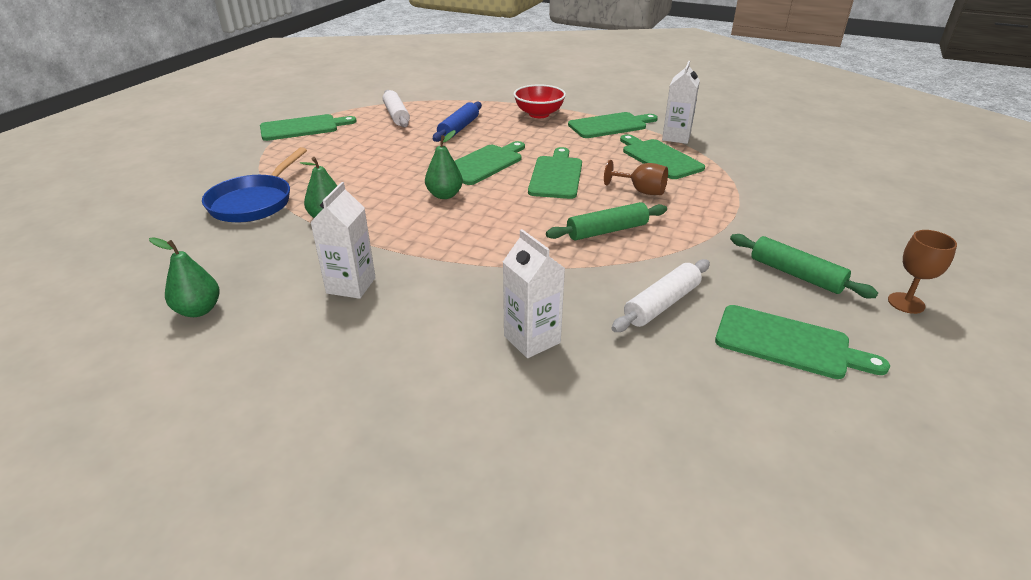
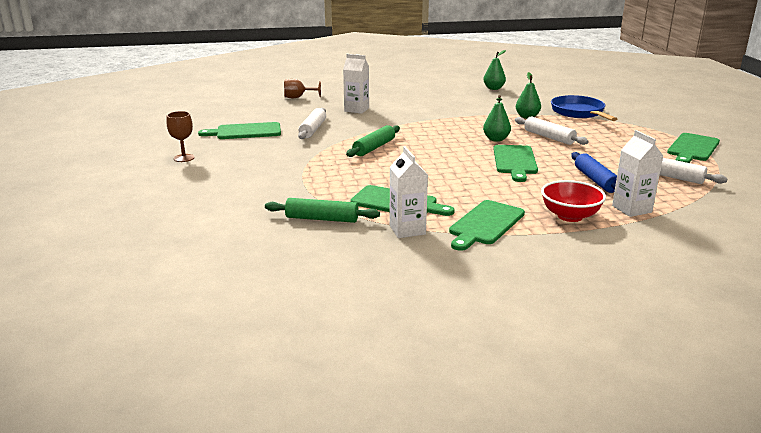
camera: 145 degrees right, 10 degrees down
(351, 285) = (456, 104): white carton -> white carton (631, 209)
(384, 179) = (549, 137): none -> white rolling pin
(556, 175) = (453, 167): green cutting board -> none
(641, 191) = (381, 174): brown goblet -> brown goblet (298, 97)
(796, 274) = (248, 155): green rolling pin -> green rolling pin (322, 219)

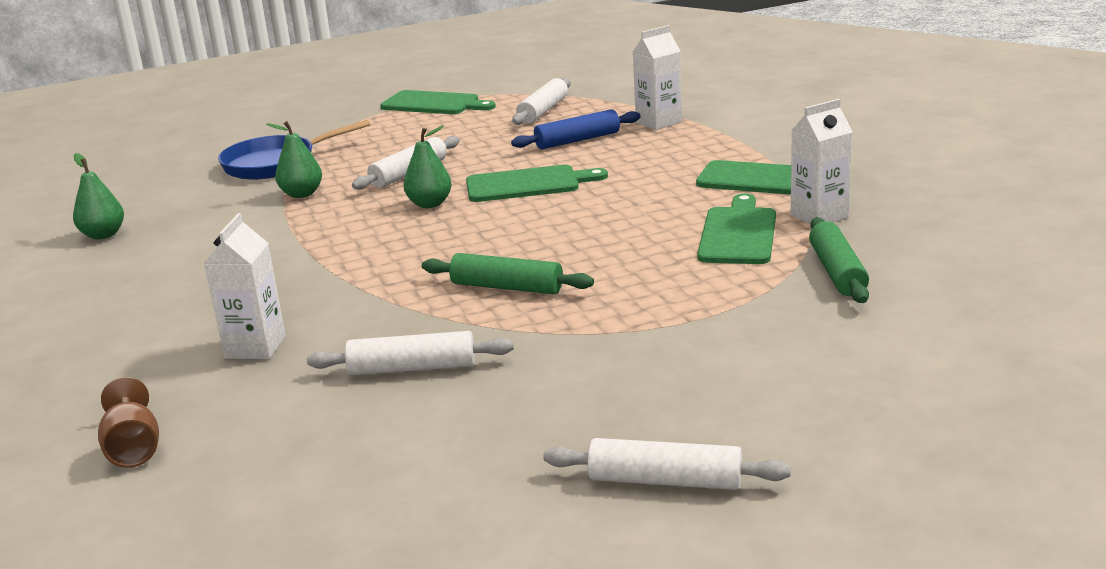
camera: 100 degrees left, 0 degrees up
(184, 158) = (665, 481): brown goblet -> white rolling pin
(245, 132) = (448, 450): green cutting board -> none
(570, 216) = (702, 145): red bowl -> none

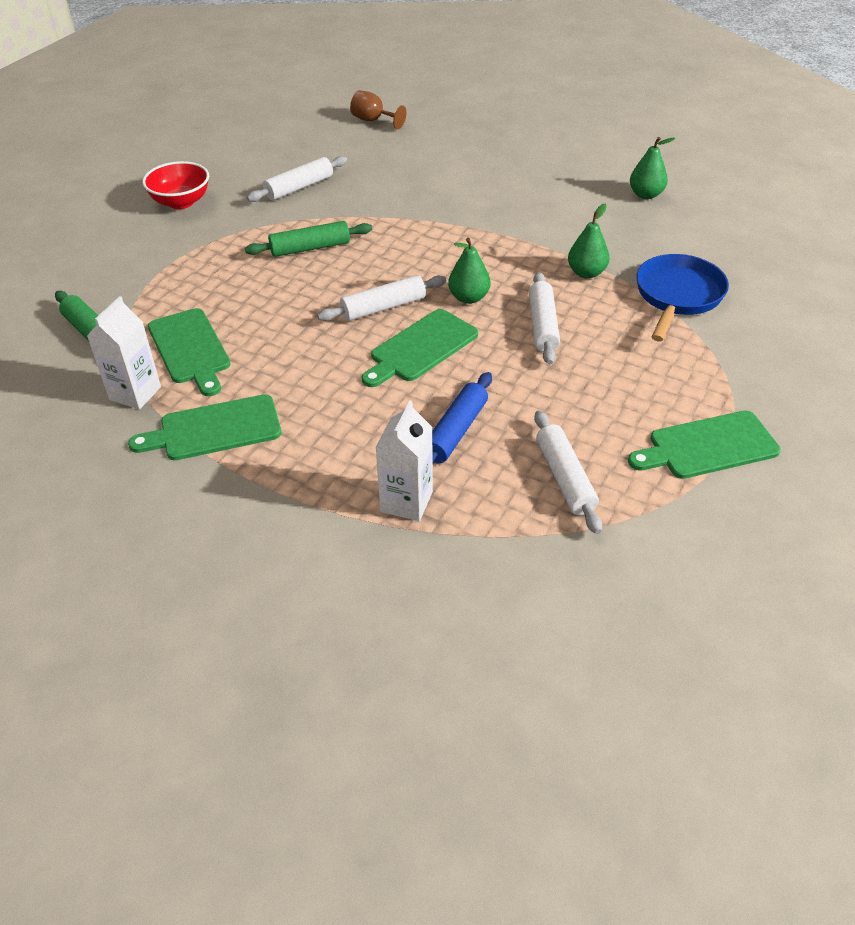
camera: 140 degrees right, 20 degrees up
(255, 347) = (400, 170): white carton -> none
(598, 404) = (181, 202): none -> red bowl
(665, 481) = (119, 182): white rolling pin -> white rolling pin (383, 307)

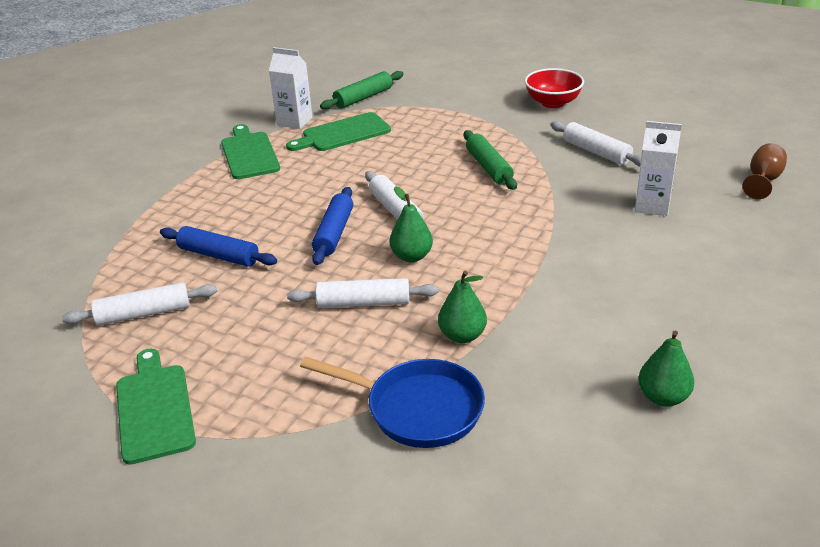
camera: 90 degrees right, 10 degrees down
(406, 502) = (147, 236): white carton -> white carton (652, 206)
(421, 348) = (334, 233): green cutting board -> blue rolling pin

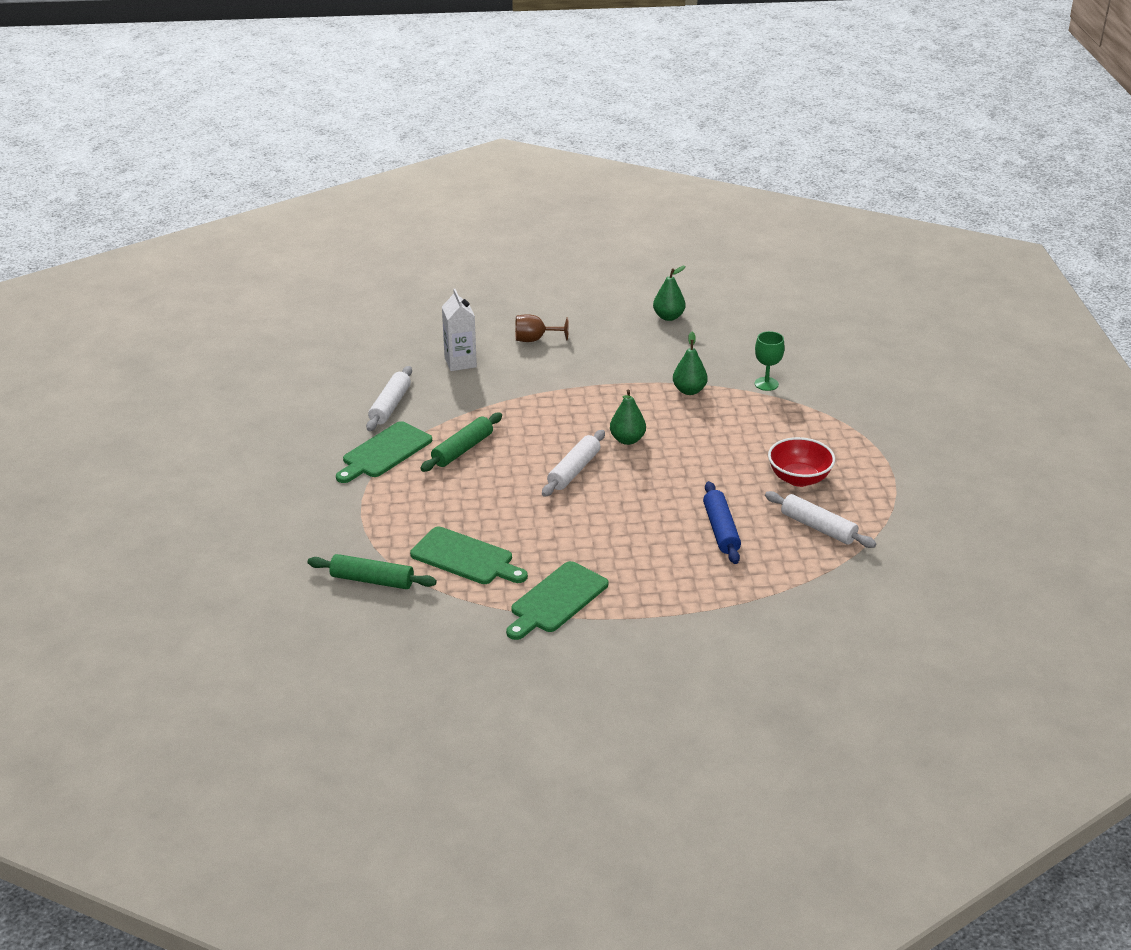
camera: 125 degrees left, 0 degrees up
(154, 409) = (880, 472): green cutting board -> green cutting board (384, 452)
(294, 121) = (465, 604): white carton -> none
(334, 233) = (634, 487): blue rolling pin -> none
(363, 303) = (700, 438): white rolling pin -> none
(417, 409) = (766, 384): blue pan -> green goblet
(553, 103) = (301, 454): red bowl -> red bowl (799, 478)
(763, 181) = (382, 328): brown goblet -> brown goblet (535, 339)

